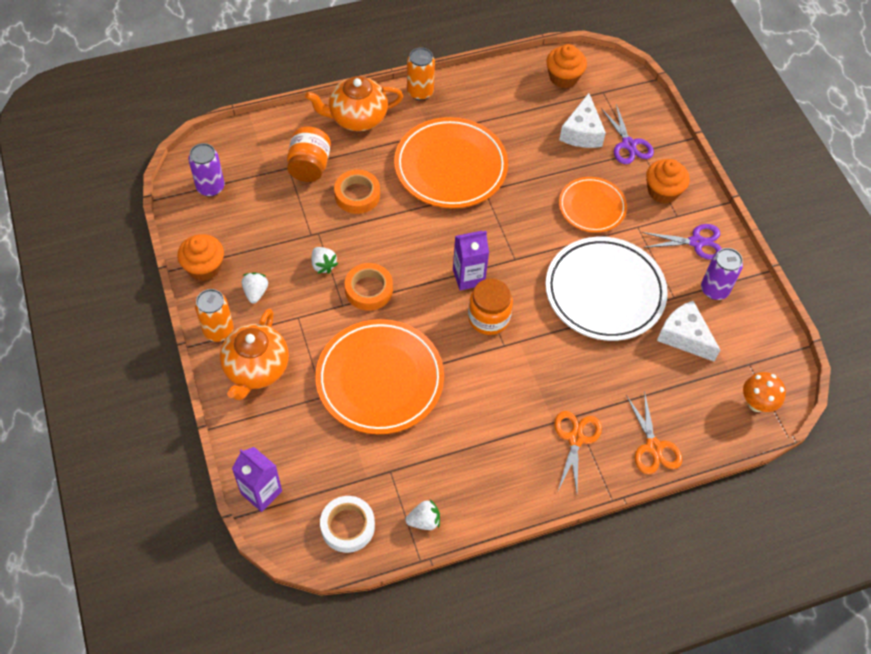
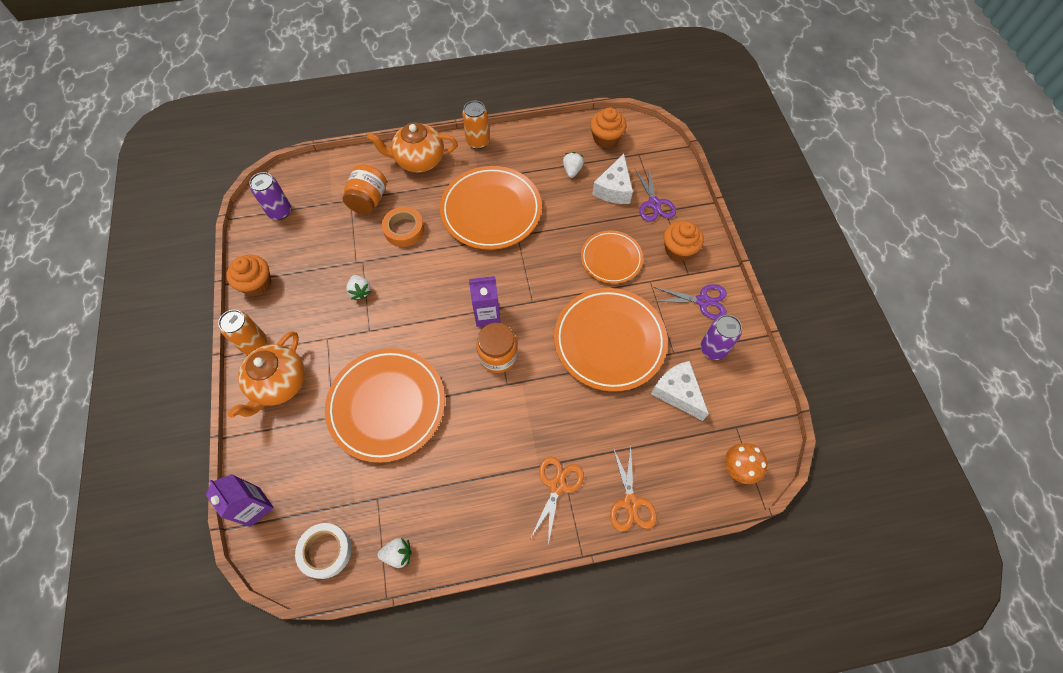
camera: 10 degrees right, 5 degrees up
(255, 292) = (295, 311): white strawberry -> white strawberry (572, 170)
(369, 290) = (395, 318): orange tape -> none
(604, 292) = (609, 341): white plate -> orange plate

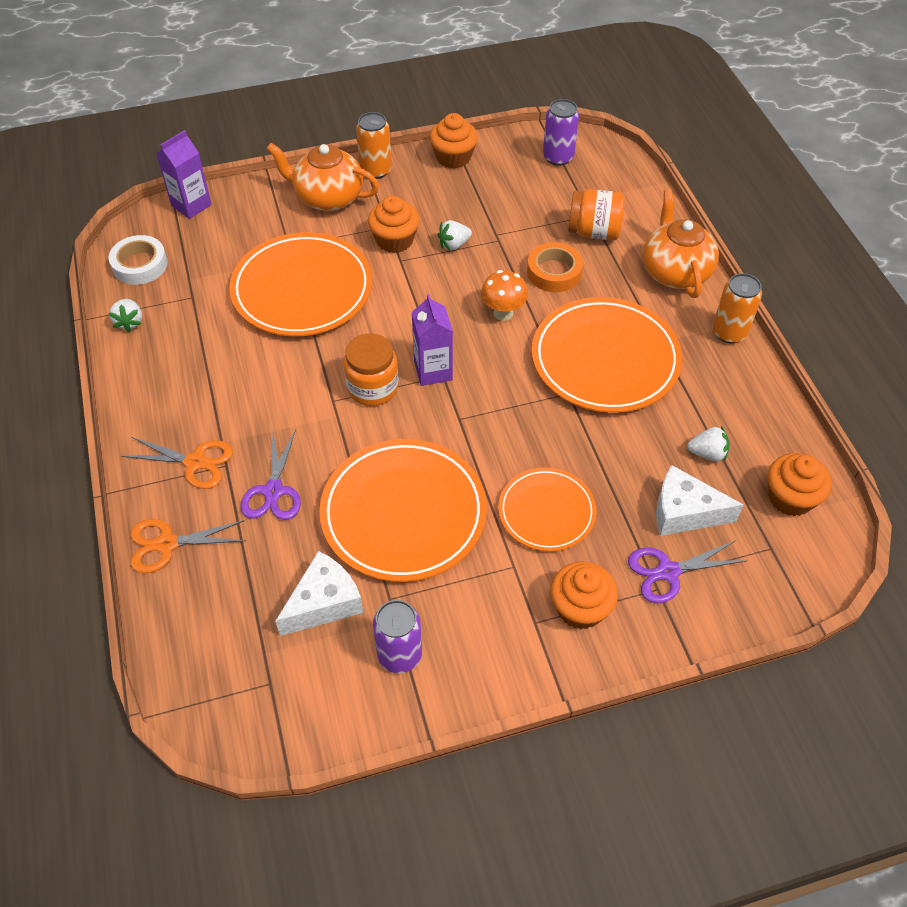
camera: 85 degrees right, 10 degrees down
(345, 333) = (394, 240): none -> orange cupcake
(702, 301) = (486, 642): purple scissors -> purple scissors (273, 491)
(738, 469) = (205, 682): orange mushroom -> orange mushroom (503, 313)

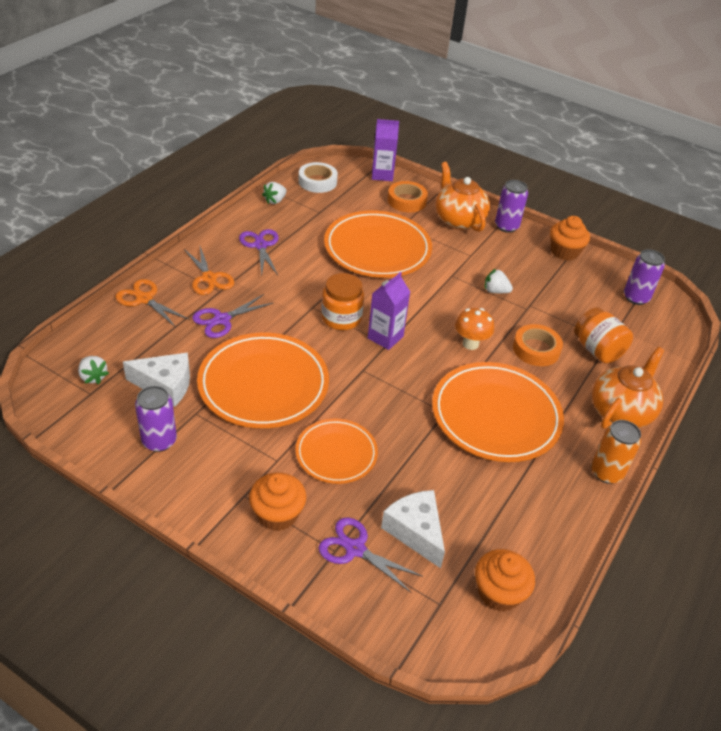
camera: 45 degrees right, 10 degrees down
(191, 383) = (260, 245): none -> purple scissors
(255, 215) = (407, 201): none -> orange tape
(376, 170) = (506, 226): orange can -> purple can
(394, 240) = (464, 264): orange cupcake -> none
(707, 453) = (482, 518): white strawberry -> white strawberry (93, 377)

